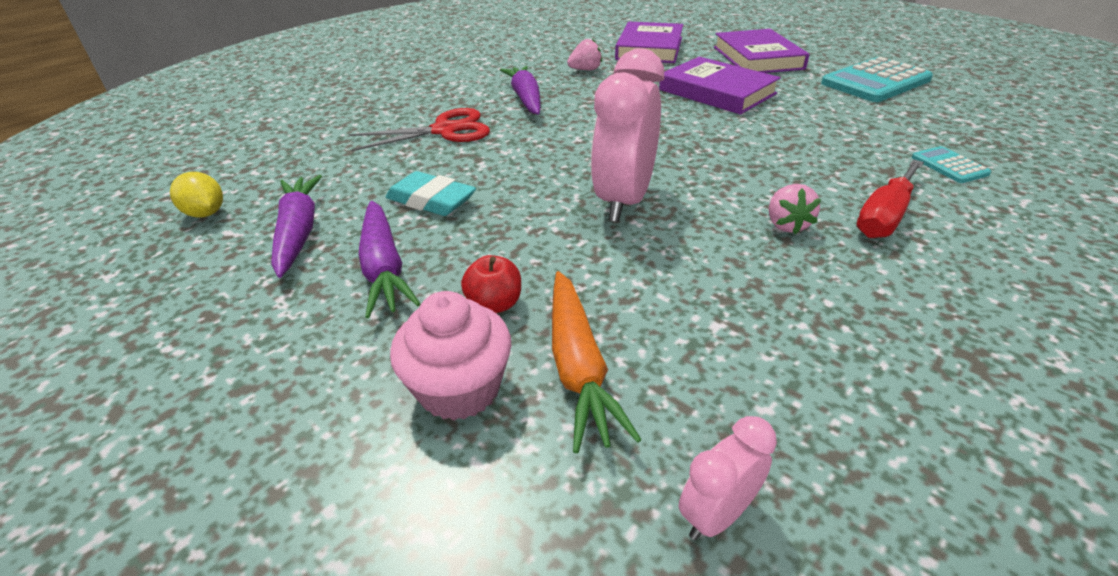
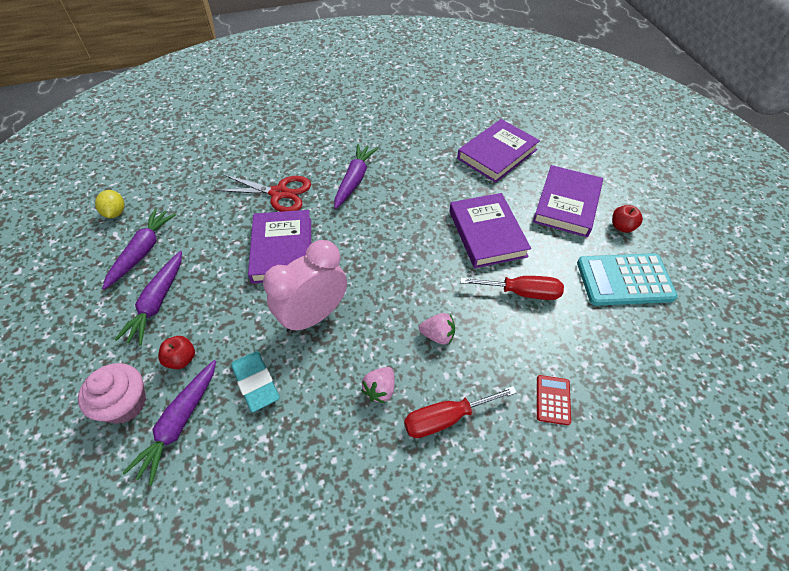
camera: 30 degrees right, 15 degrees up
(431, 200) = (219, 259): turquoise eraser -> turquoise eraser (256, 383)
(509, 167) = (282, 249): none -> purple book
(578, 366) = (179, 423): orange carrot -> purple carrot
(585, 70) = (424, 163): pink strawberry -> pink strawberry (438, 335)
(716, 514) = (155, 537): pink clock -> none
(808, 114) = (522, 292): none -> red screwdriver
(822, 57) = (622, 227): none -> red apple
(949, 166) = (553, 400): turquoise calculator -> red calculator

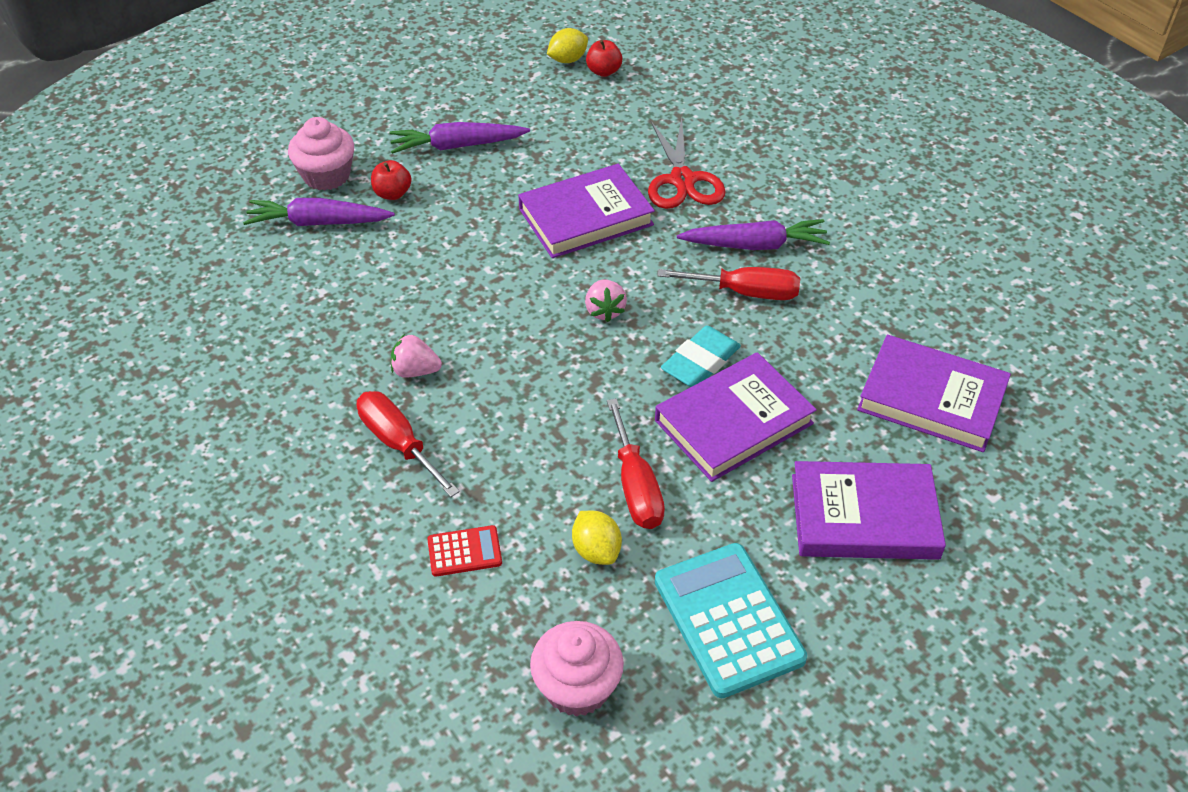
camera: 70 degrees right, 5 degrees down
(142, 252) = (521, 105): purple carrot -> none
(256, 383) = (385, 262): turquoise eraser -> turquoise eraser (700, 362)
(313, 316) = (496, 279): pink clock -> none
(390, 196) = (745, 292): none -> red screwdriver
(438, 335) = (517, 407): pink strawberry -> pink strawberry (604, 311)
(566, 326) = (596, 550): none -> yellow lemon
(622, 227) = (855, 606): red apple -> red apple (604, 71)
(663, 365) = (577, 687): none -> pink cupcake

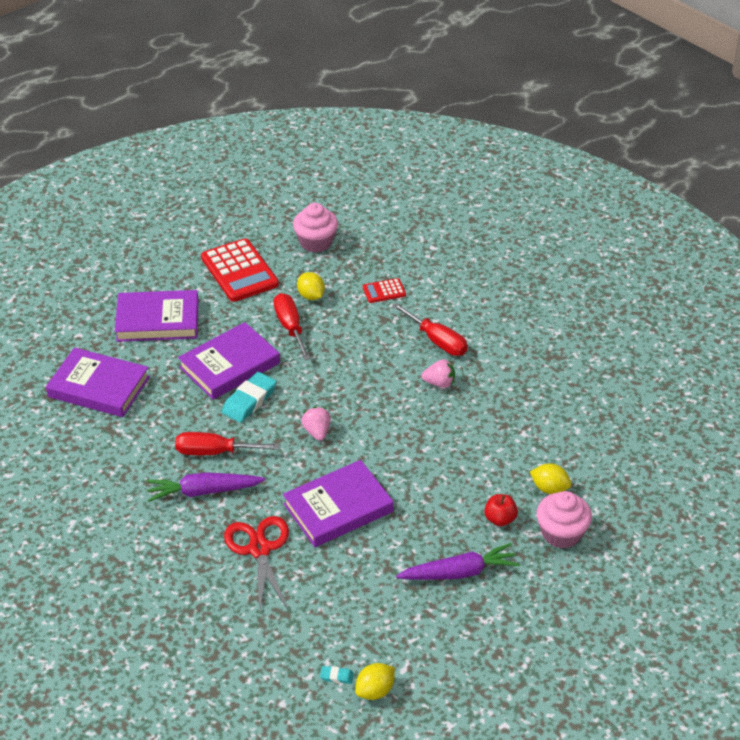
camera: 175 degrees right, 5 degrees down
(318, 222) = (549, 488): purple carrot -> yellow lemon
(604, 71) = (337, 676): red apple -> turquoise eraser
(728, 620) = (239, 271): turquoise calculator -> red calculator

